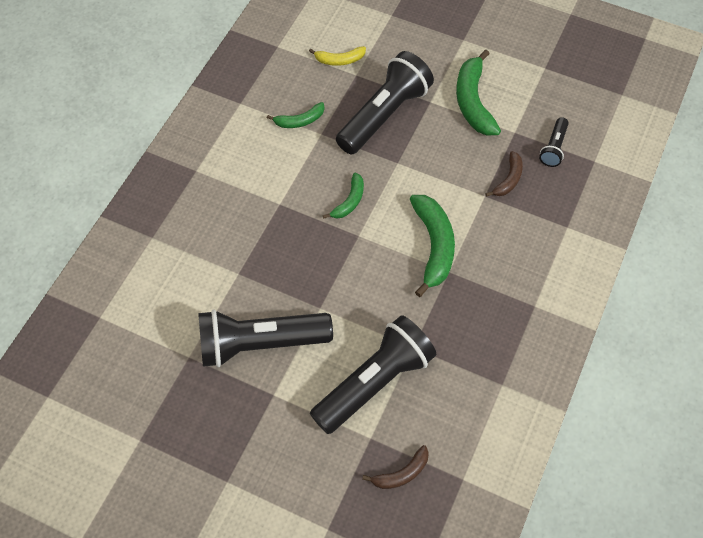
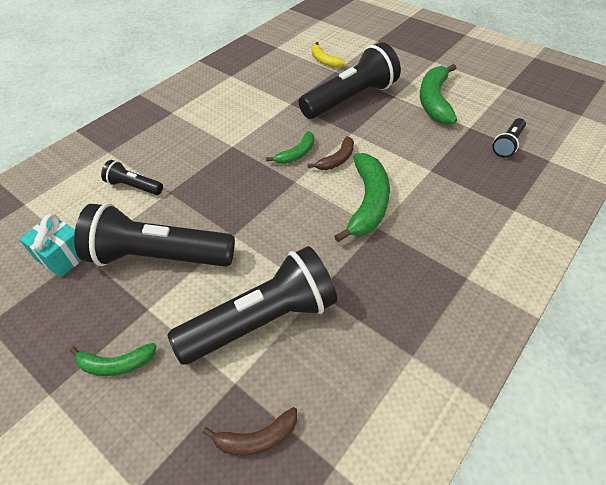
camera: 15 degrees right, 10 degrees down
(171, 363) = (63, 256): none -> turquoise gift
(200, 274) = (134, 186): none -> black flashlight
(300, 121) = (275, 93): green banana -> green banana (116, 364)
(339, 60) = (324, 60): yellow banana -> yellow banana turned 45 degrees clockwise
(508, 179) = (457, 161): brown banana -> brown banana (337, 160)

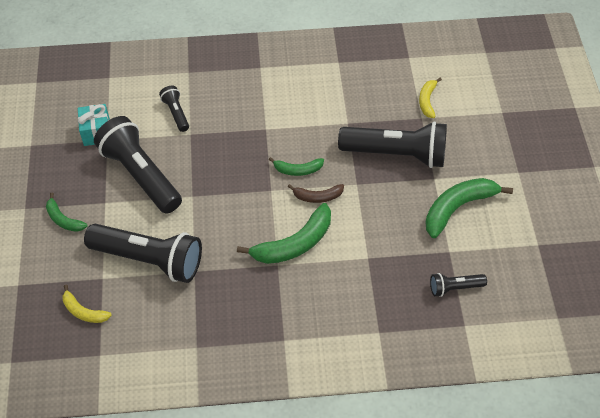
camera: 45 degrees right, 5 degrees up
(256, 438) = (83, 311): brown banana -> yellow banana

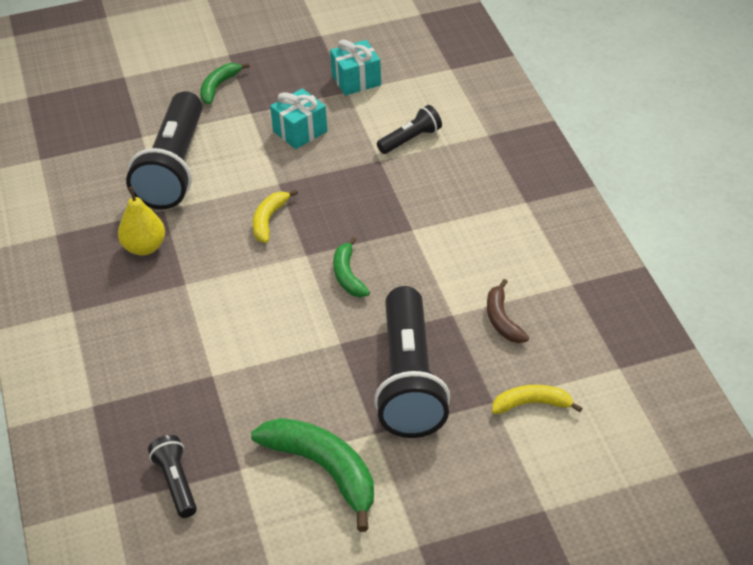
camera: 80 degrees right, 10 degrees down
(83, 311) = (95, 133): yellow banana -> yellow banana (269, 220)
(140, 175) = (300, 131): black flashlight -> turquoise gift
(231, 287) = (144, 247): none -> yellow pear
(294, 244) = (221, 294): green banana -> none
(317, 196) = (306, 304): brown banana -> brown banana (502, 320)

